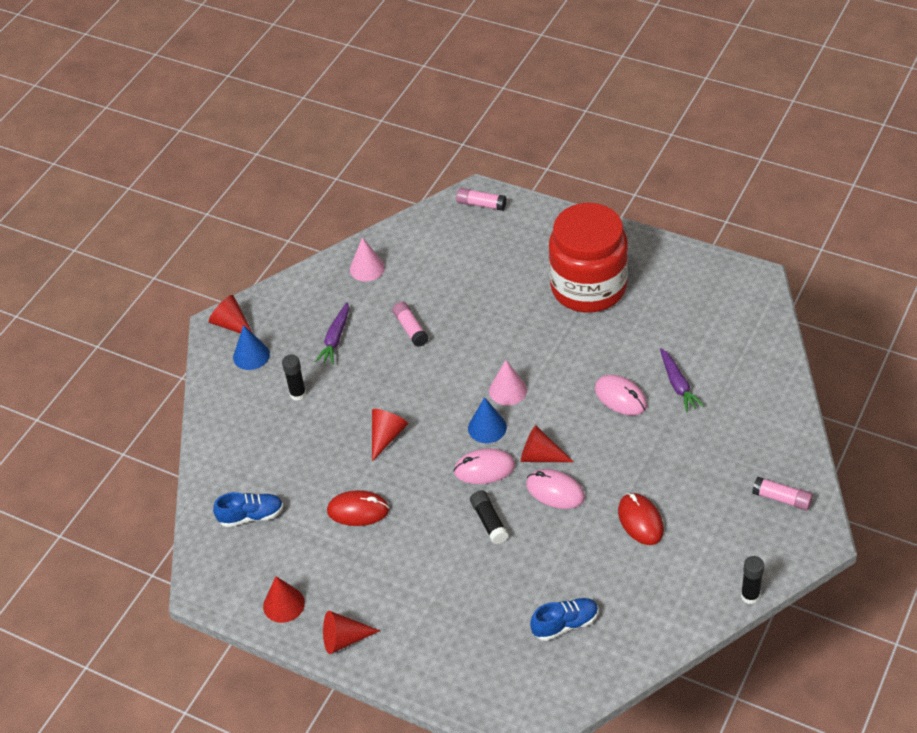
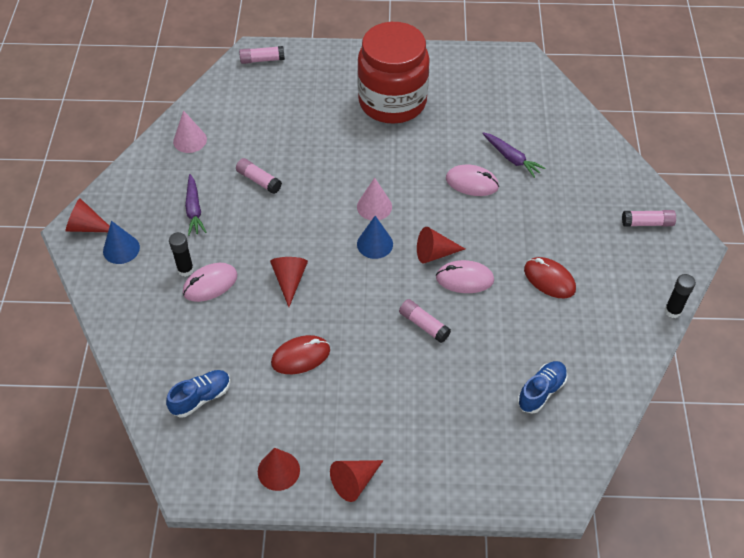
camera: 30 degrees left, 5 degrees up
(484, 469) = (393, 280): pink mouse -> pink mouse (210, 284)
(489, 521) = (423, 325): black glue stick -> pink glue stick

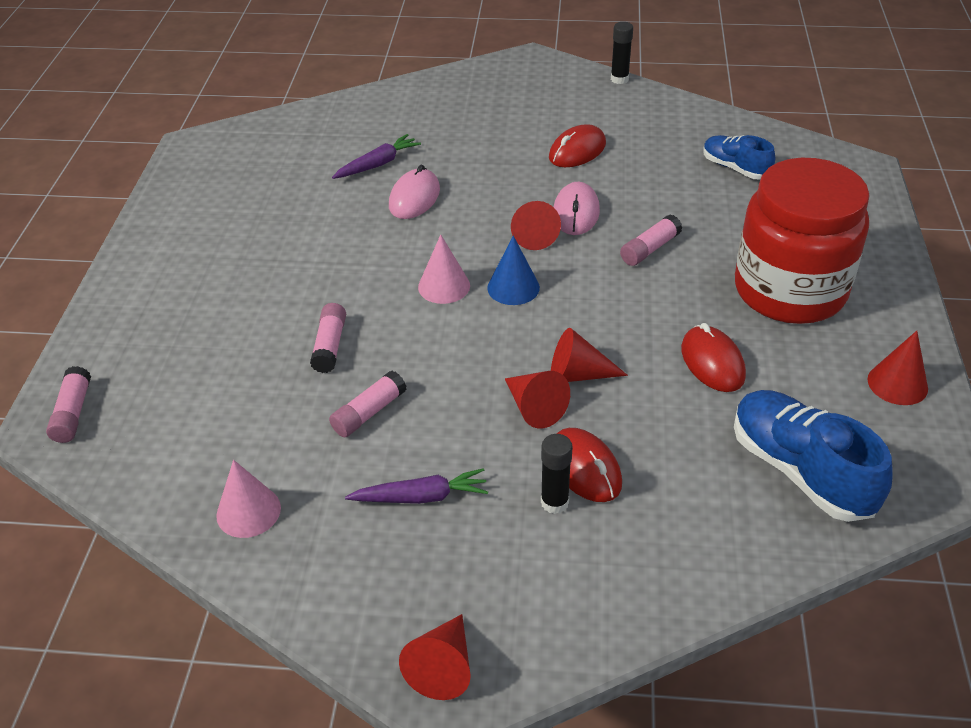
camera: 85 degrees left, 10 degrees down
(121, 249) = (503, 602): blue cone -> none
(201, 398) = (800, 471): blue shoe -> blue shoe, size x1.67
(210, 284) = (585, 468): pink mouse -> red mouse
(354, 481) = (892, 314): red cone -> red cone (534, 408)
(392, 102) = (236, 262): red jar -> red jar (789, 291)
(647, 223) = (497, 81): pink glue stick -> pink glue stick (330, 345)

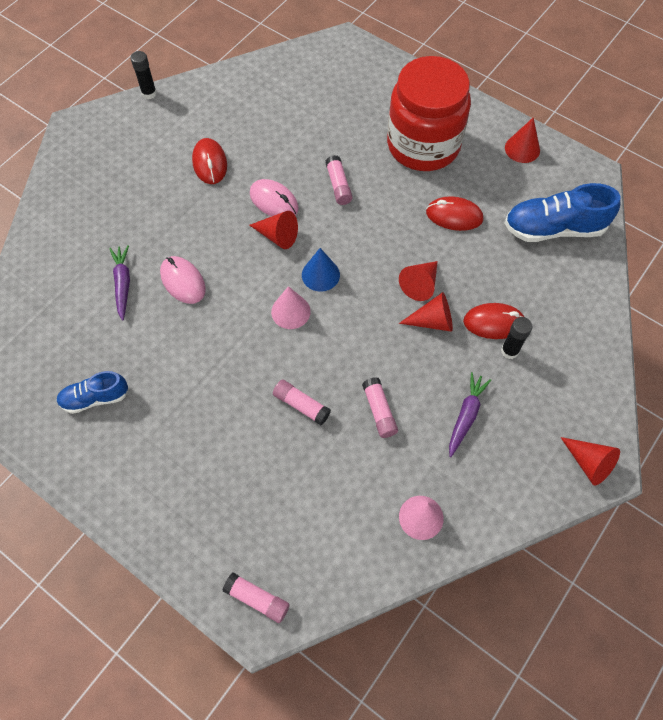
camera: 60 degrees left, 20 degrees up
(735, 168) = (297, 97): blue shoe -> blue shoe (95, 398)

